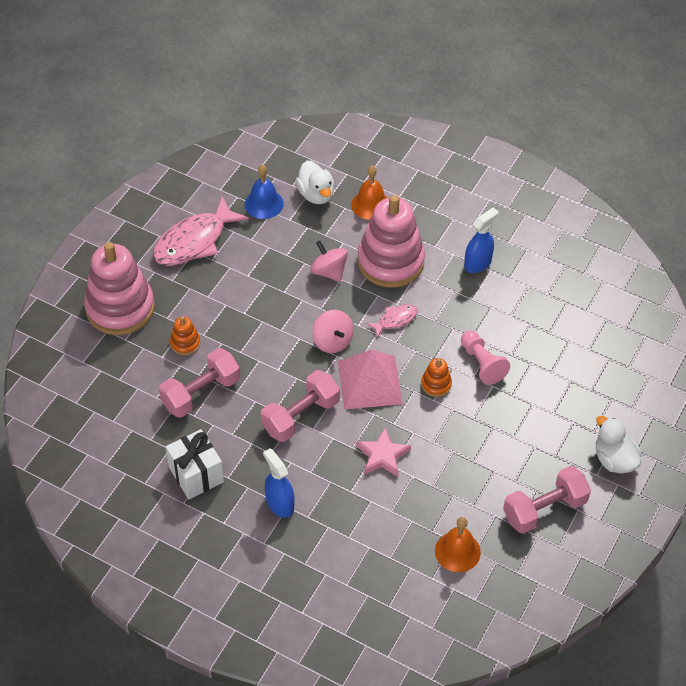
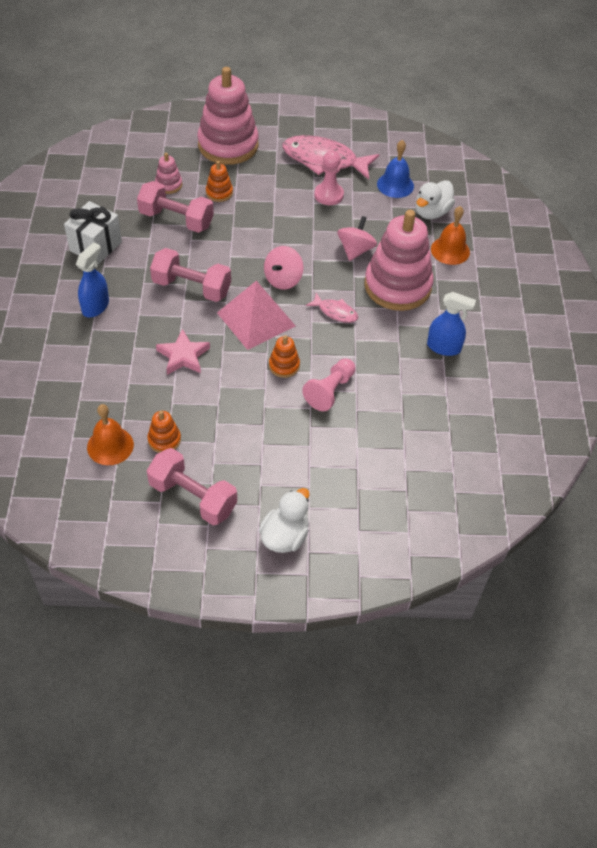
camera: 60 degrees right, 0 degrees up
(146, 380) = (168, 185): none -> pink stacking toy
(245, 259) = (328, 195): none -> pink pawn
(472, 507) = (164, 440): none -> orange stacking toy

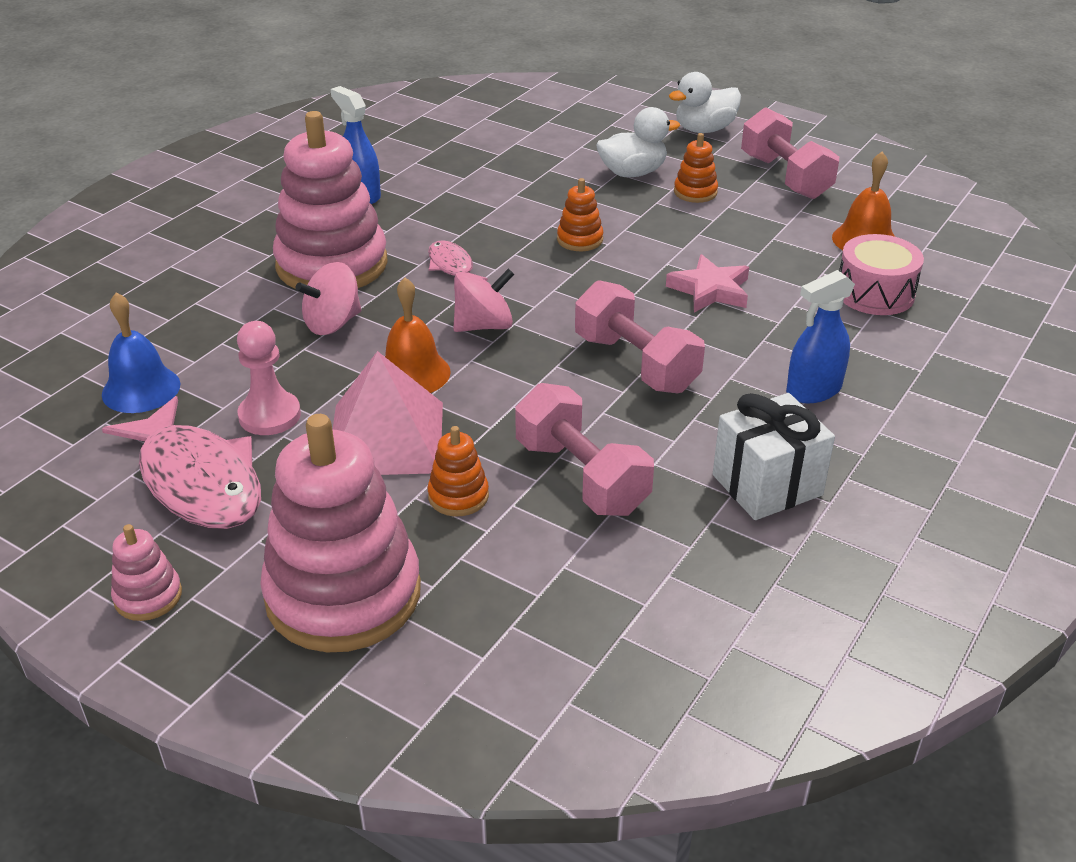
camera: 145 degrees left, 15 degrees down
(87, 395) = (875, 293): none -> pink drum
(164, 440) = (790, 225): orange stacking toy -> orange stacking toy (695, 192)
(168, 185) = (544, 552): pink stacking toy -> pink stacking toy (148, 596)
(256, 319) = (571, 295): pink pyramid -> pink pyramid (386, 438)
(330, 391) = (546, 203): pink pawn -> none
(432, 212) = (149, 330): white duck -> white duck (632, 173)
(450, 250) = (201, 277): orange bell -> orange bell (412, 373)

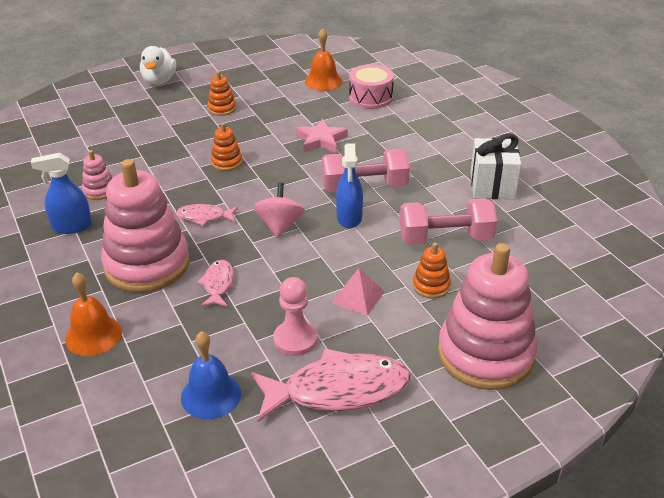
camera: 60 degrees left, 0 degrees up
(148, 596) = (437, 440): pink stacking toy -> pink stacking toy (99, 190)
(332, 323) = (218, 284): pink spinning top -> pink fish
(386, 438) = (358, 297): pink pyramid -> pink pyramid, size x0.55
(412, 373) = (303, 267): orange bell -> orange bell (93, 335)
(632, 173) = (176, 119): white duck -> none
(785, 177) = (239, 78): pink dumbbell -> none
(813, 390) = (432, 145): blue spray bottle -> blue spray bottle (349, 218)

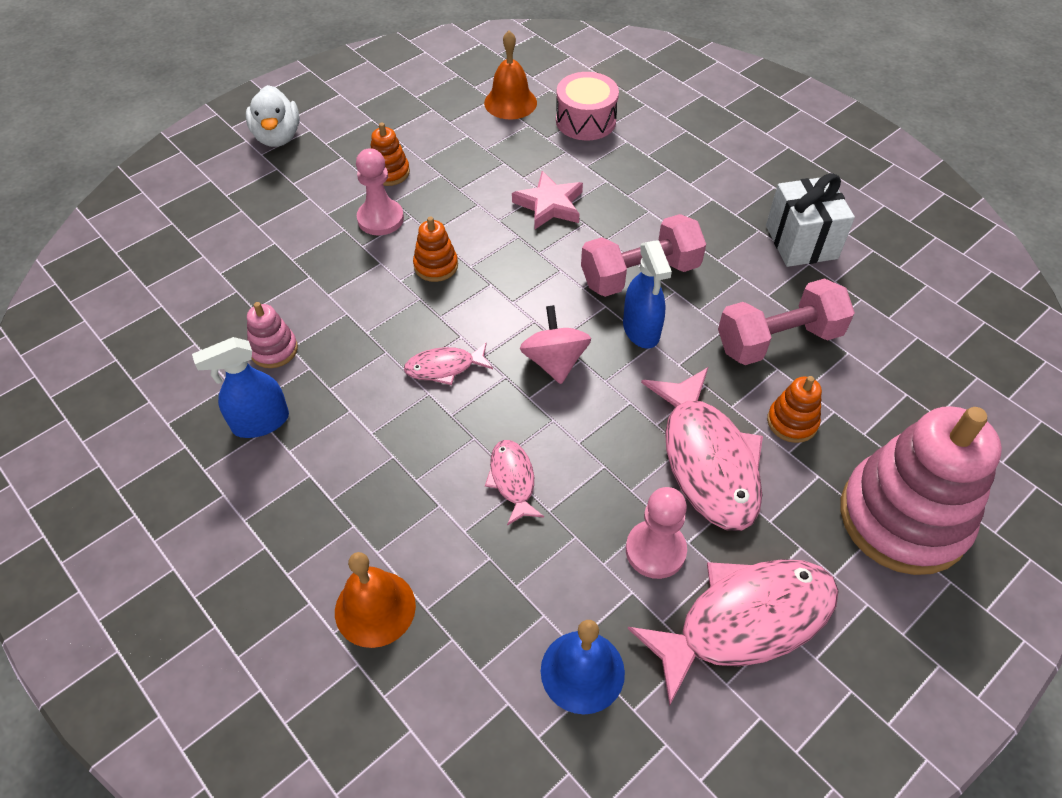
camera: 15 degrees left, 15 degrees up
(147, 265) = (399, 467): pink stacking toy -> none
(203, 132) = (380, 219): none -> pink pawn
(358, 297) = (707, 460): pink pyramid -> pink fish

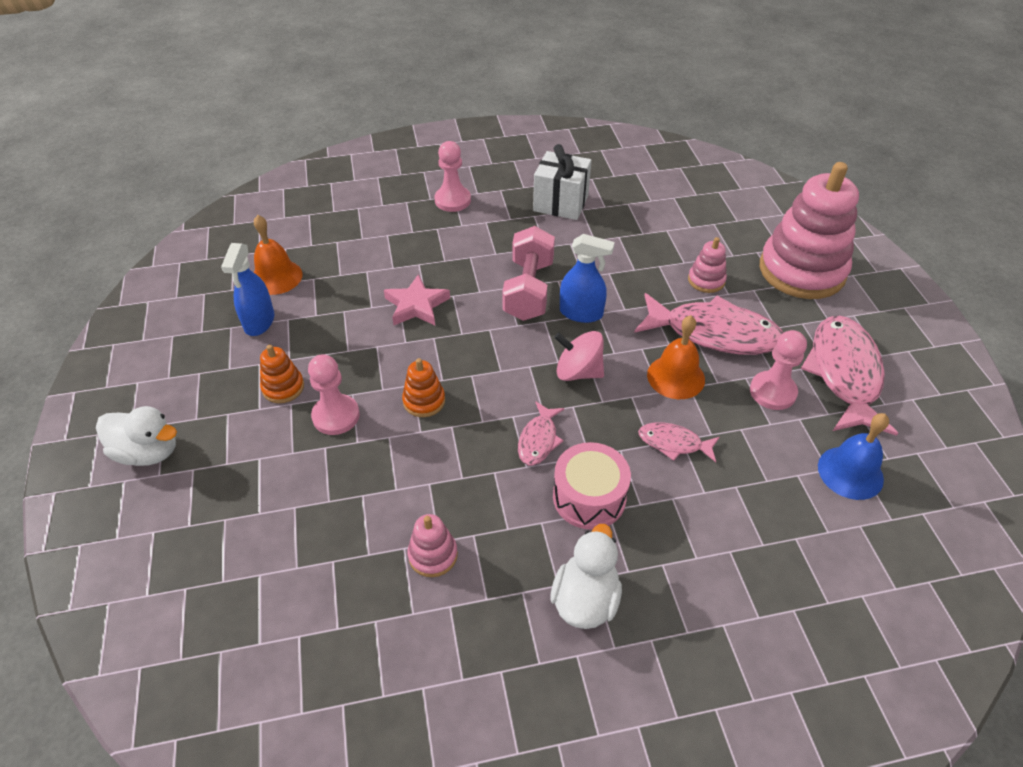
camera: 60 degrees left, 5 degrees down
(260, 422) = (512, 596): blue spray bottle -> blue spray bottle (259, 322)
(283, 478) = (585, 599): none -> white duck
(375, 608) = (748, 578): orange bell -> orange bell (676, 377)
(585, 121) = (343, 245): pink drum -> pink drum (589, 497)
(721, 160) = (452, 200): none -> pink pawn
(778, 340) = (636, 254): pink dumbbell -> none
(792, 422) = (706, 280): orange stacking toy -> pink stacking toy

